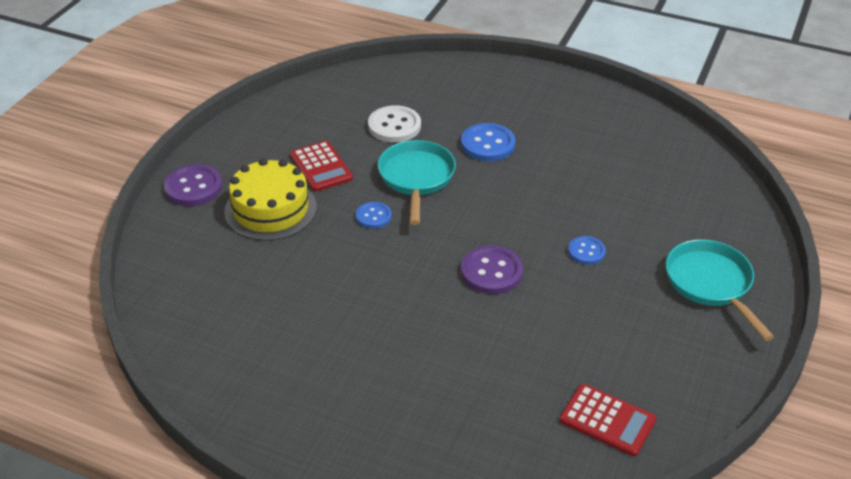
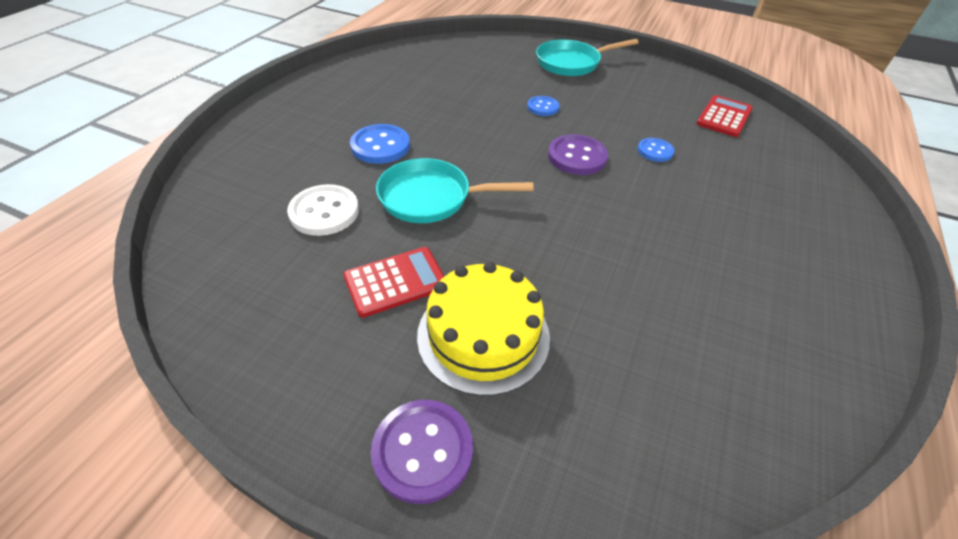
camera: 90 degrees left, 5 degrees up
(373, 216) = (498, 233): blue button -> blue button (655, 151)

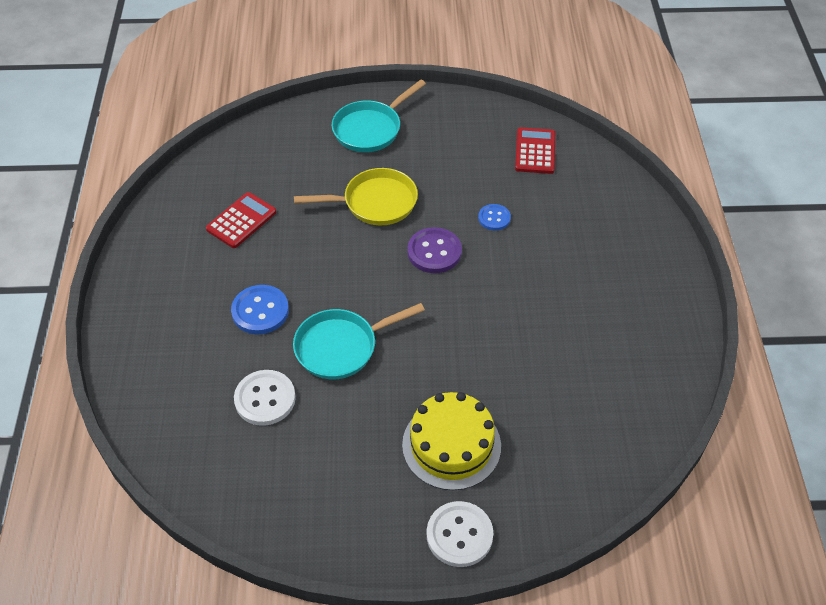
camera: 25 degrees left, 5 degrees up
(395, 282) = (365, 433): red calculator -> red calculator (241, 221)
(423, 451) = (459, 535): purple button -> white button
(543, 107) = (375, 203): blue button -> yellow pan

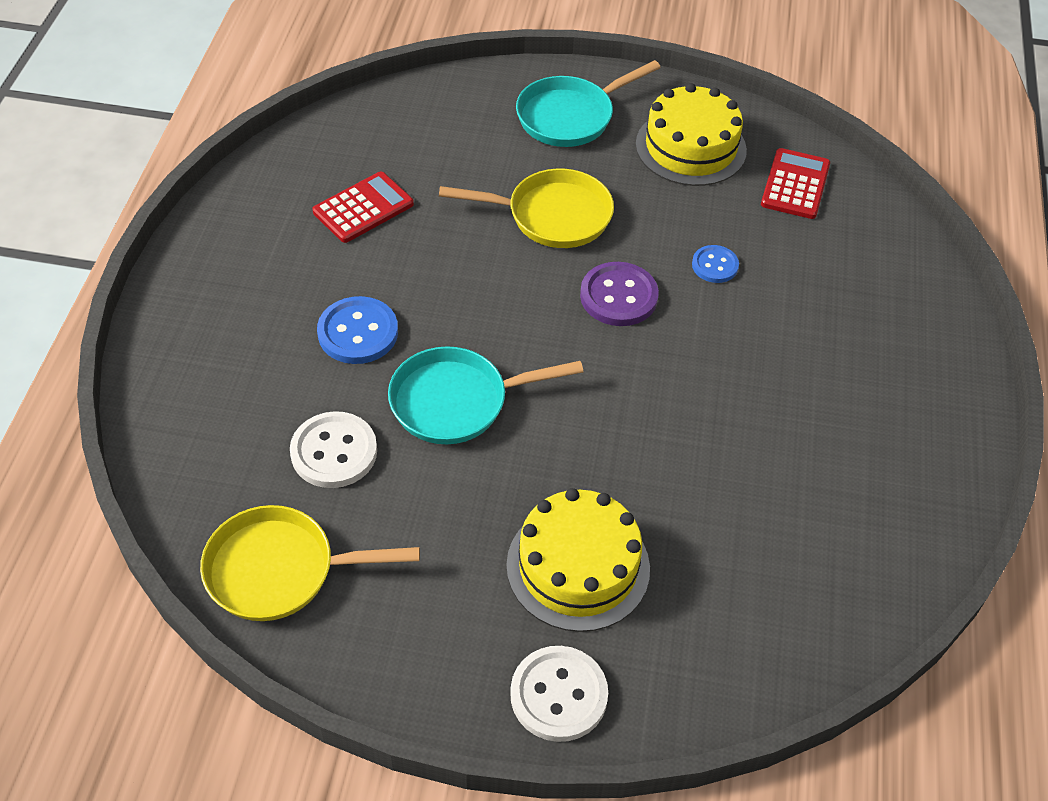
camera: 10 degrees right, 0 degrees up
(248, 489) = (279, 570): none -> yellow pan
(458, 137) = (691, 147): none -> yellow cake

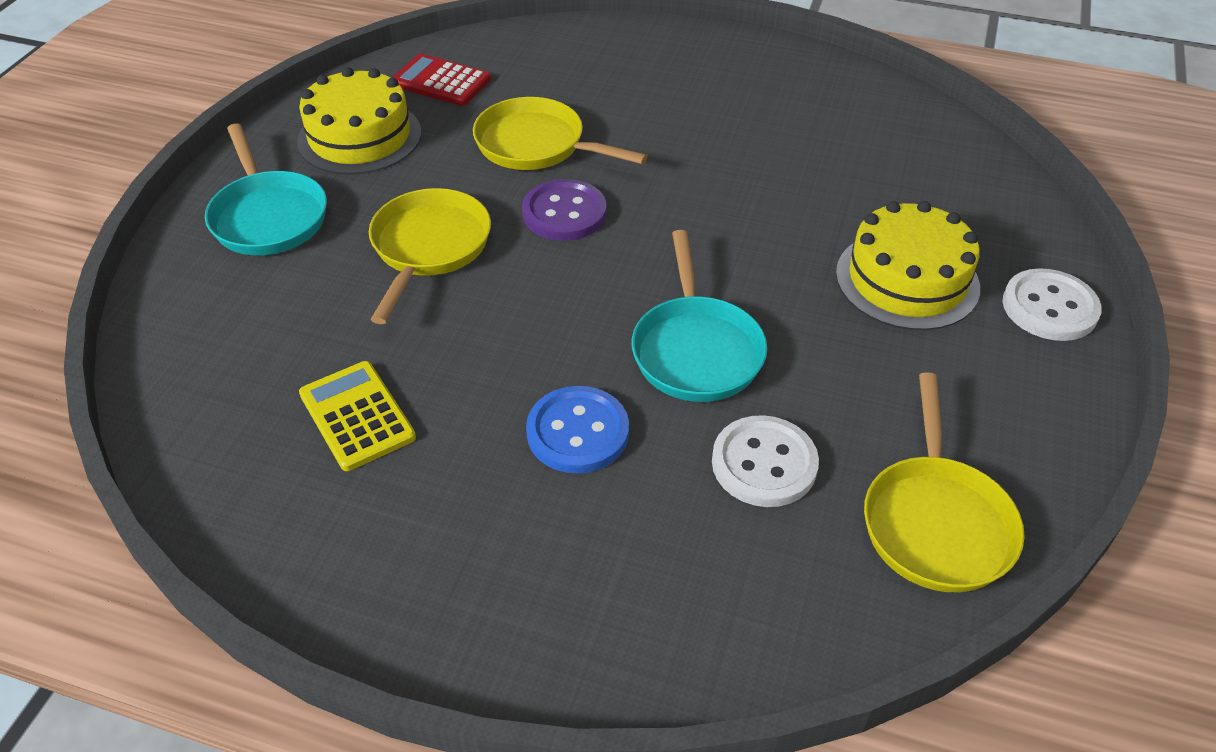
camera: 80 degrees left, 5 degrees down
(363, 208) = (357, 416): red calculator -> yellow calculator
(715, 265) = (536, 145): blue button -> yellow pan

